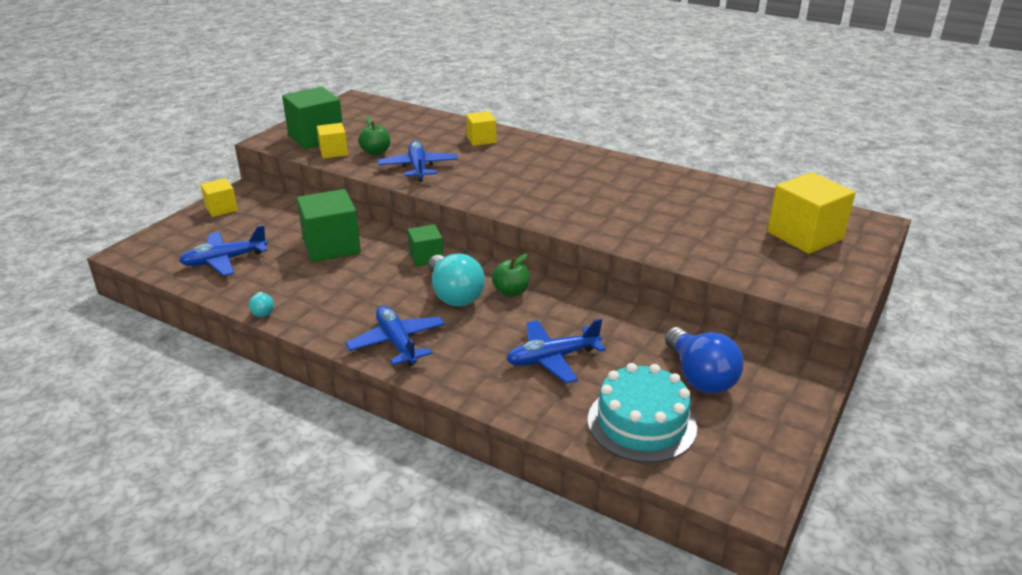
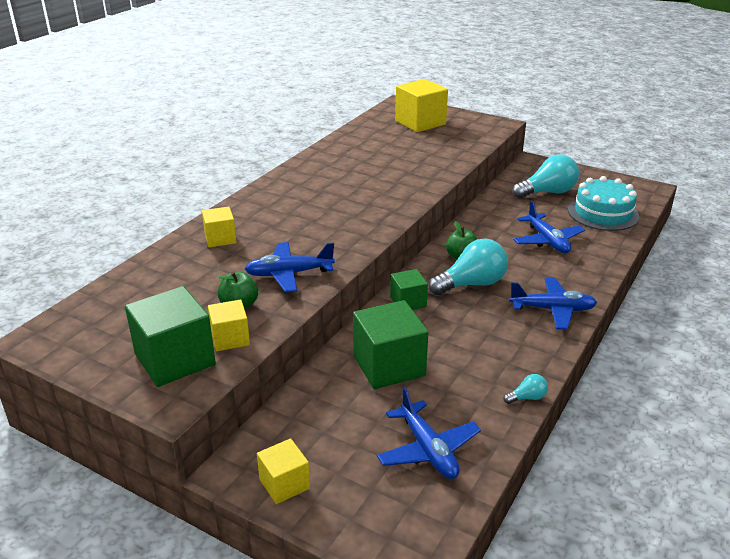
camera: 90 degrees left, 0 degrees up
(397, 343) = (552, 309): blue plane -> blue plane turned 150 degrees counterclockwise
(700, 377) = (547, 192): blue light bulb -> turquoise light bulb

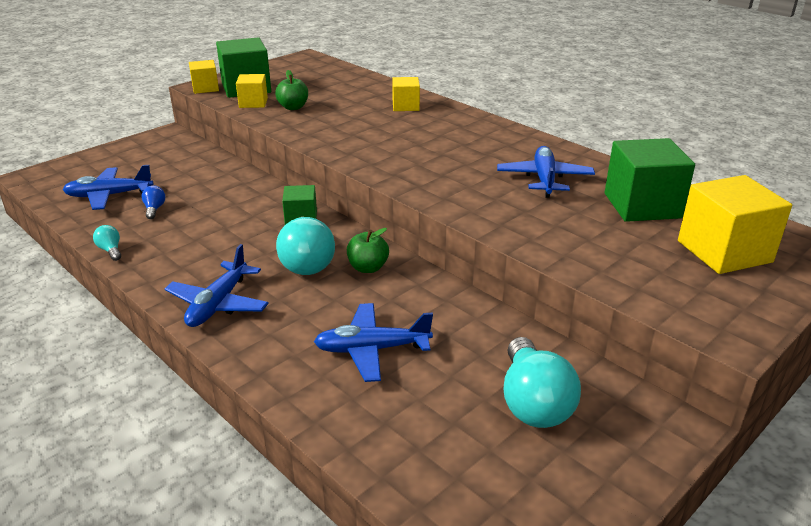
camera: 105 degrees right, 0 degrees up
(284, 484) = (138, 147): yellow cube -> yellow cube (205, 88)
(289, 274) = (325, 126): blue plane -> blue plane (544, 179)
(389, 366) = (216, 195): green cube -> green cube (642, 205)
(438, 399) = (154, 209): none -> blue light bulb
(527, 397) = (110, 250): turquoise light bulb -> turquoise light bulb turned 150 degrees clockwise
(603, 213) = (434, 447): turquoise cake -> none

